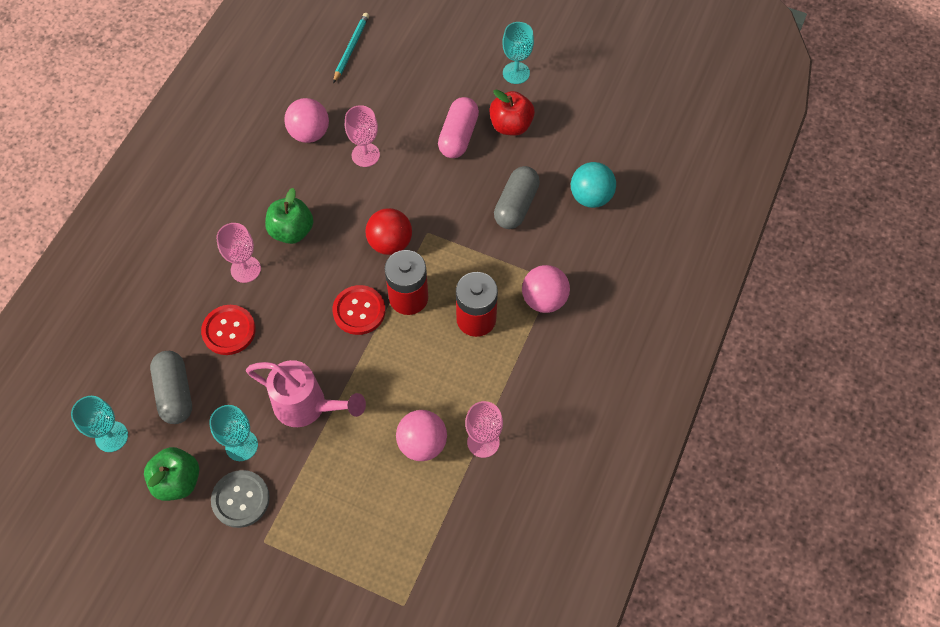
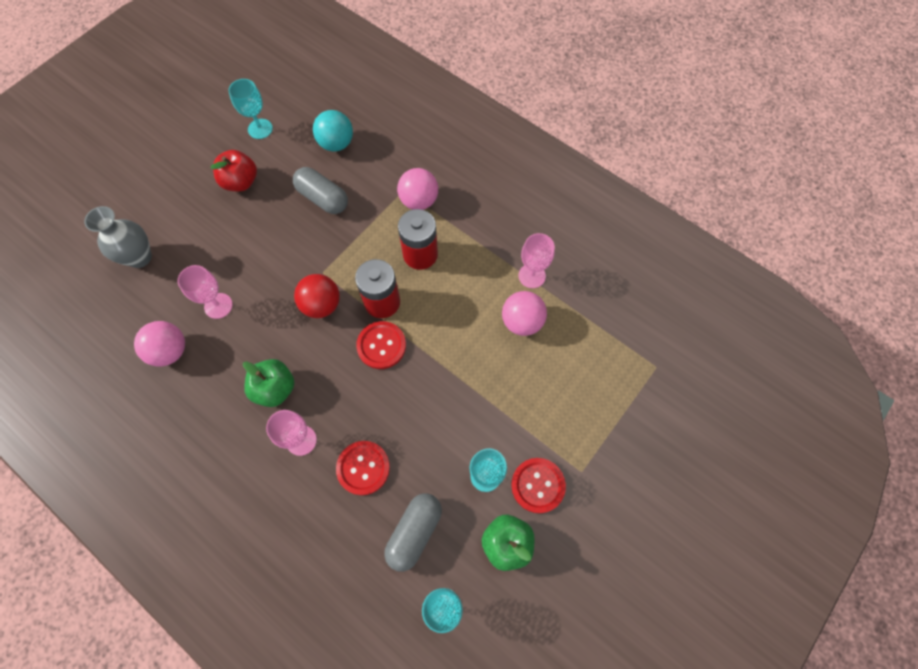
camera: 75 degrees left, 5 degrees up
(175, 393) = (414, 532): grey capsule -> grey capsule turned 60 degrees counterclockwise
(240, 499) = (538, 485): grey button -> red button
(307, 406) = (462, 409): pink watering can -> none
(351, 48) = (88, 292): turquoise pencil -> none
(399, 73) = (139, 257): none -> grey vase
(458, 136) = (233, 224): pink capsule -> none
(516, 73) = (187, 164): turquoise goblet -> turquoise goblet (260, 129)

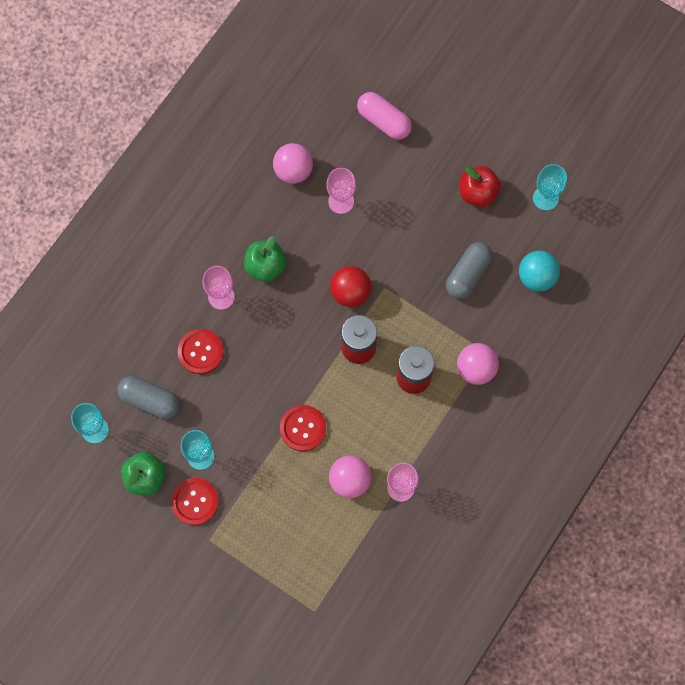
camera: 85 degrees right, 5 degrees up
(139, 257) = (384, 121): grey vase -> pink capsule
(381, 345) = (314, 352): red button -> red button (303, 428)

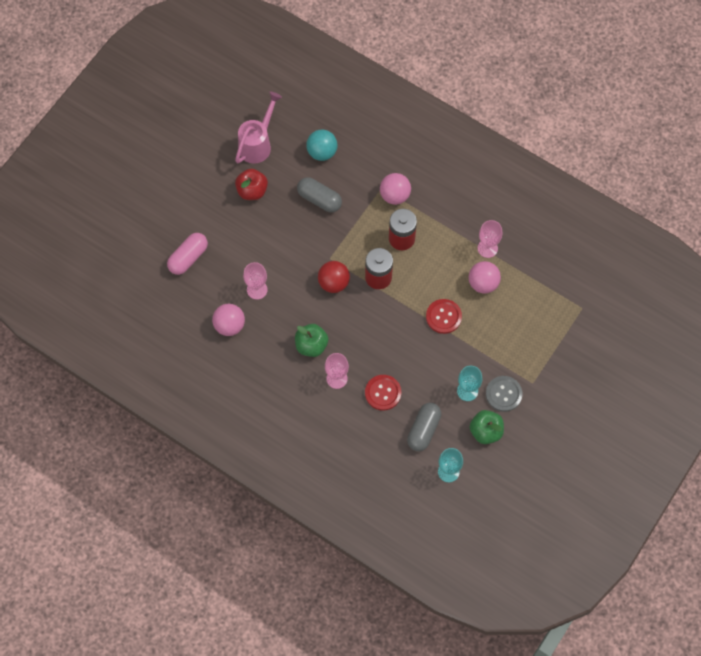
camera: 90 degrees left, 5 degrees down
(195, 502) = (503, 394): red button -> grey button
(545, 198) = (257, 144): turquoise goblet -> pink watering can

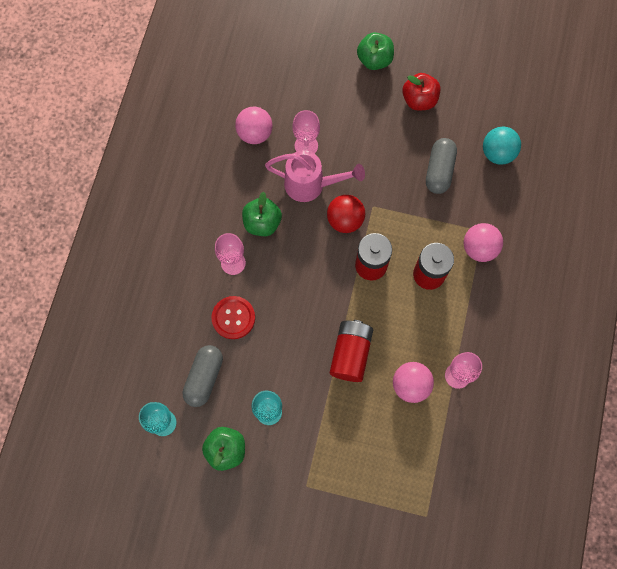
camera: 70 degrees right, 5 degrees up
(188, 258) = (316, 67): pink capsule -> none
(201, 211) = (374, 60): none -> green apple
(257, 144) = (477, 86): pink watering can -> pink watering can (311, 185)
(423, 430) = (204, 378): grey capsule -> grey capsule turned 75 degrees counterclockwise
(443, 317) = (350, 354): red button -> red battery
(503, 394) = (279, 455): grey button -> none

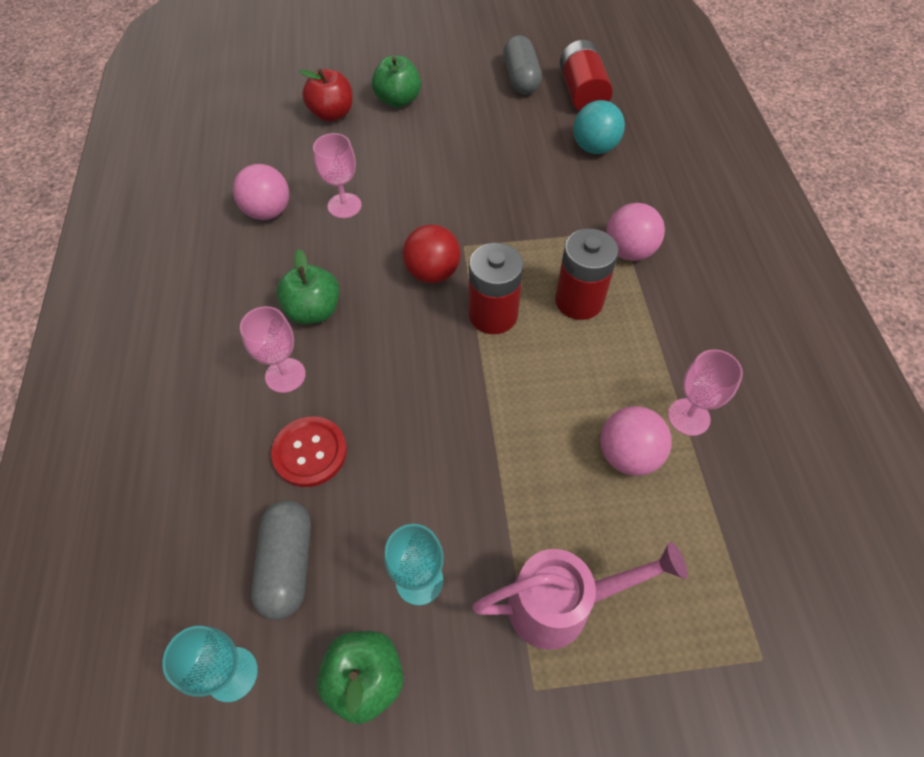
camera: 20 degrees left, 15 degrees down
(311, 185) = (368, 246): pink watering can -> pink watering can (561, 604)
(350, 354) = (516, 441): red battery -> red battery (582, 93)
(419, 100) = (471, 123): red apple -> red apple (332, 114)
(439, 171) = (532, 184): grey capsule -> grey capsule (521, 79)

